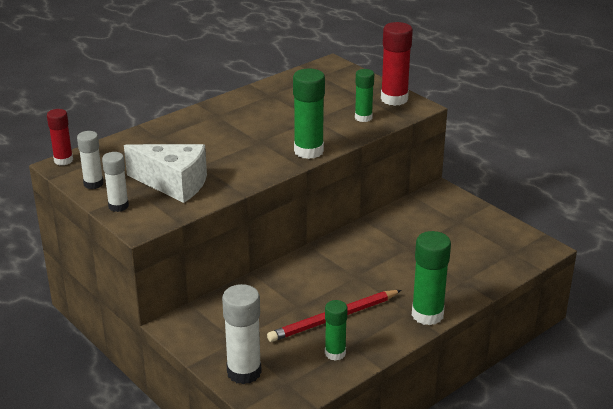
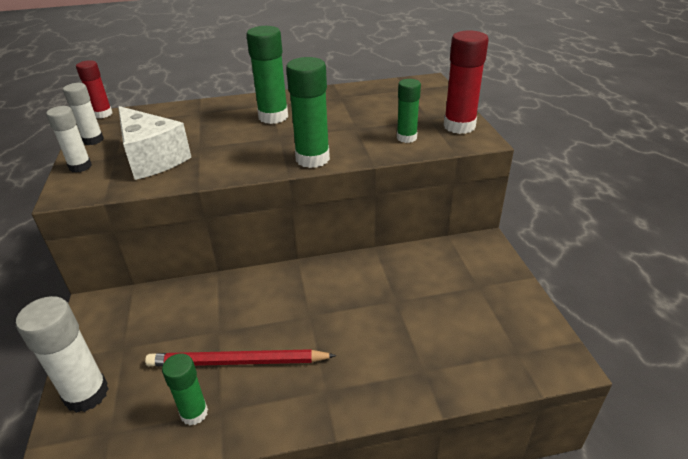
camera: 30 degrees right, 5 degrees up
(427, 315) = (342, 404): green glue stick -> green glue stick (273, 117)

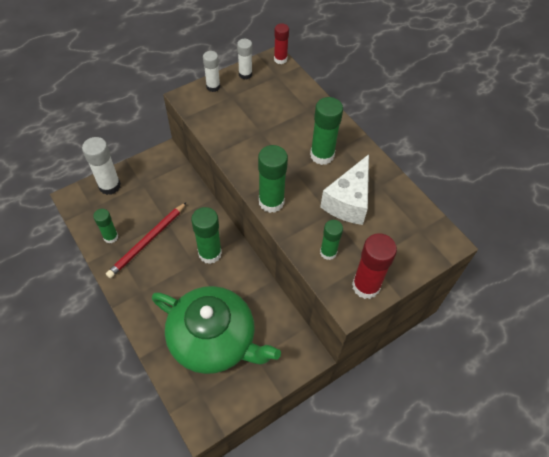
camera: 65 degrees right, 20 degrees up
(152, 158) = (236, 115): white cheese -> white cheese (348, 201)
(237, 362) = (147, 241): red pencil -> red pencil turned 120 degrees counterclockwise
(303, 295) = (210, 253): none -> green glue stick
(439, 320) = (214, 339): none -> green teapot

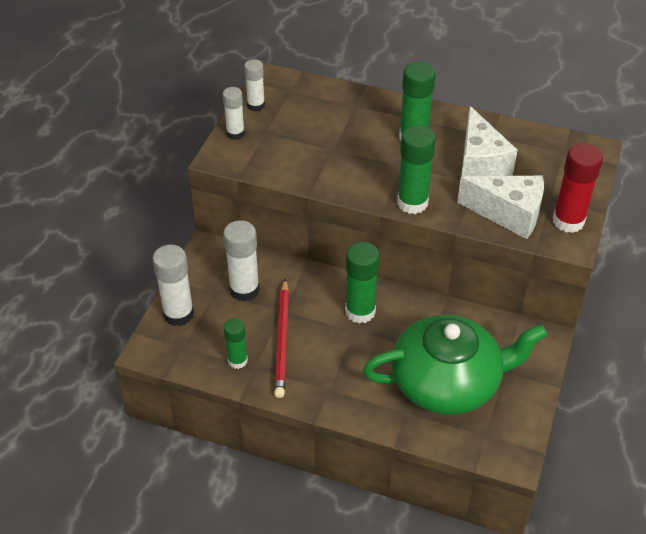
camera: 35 degrees left, 10 degrees down
(159, 194) = (244, 290): none -> white glue stick
(280, 59) = (276, 74): red glue stick -> none
(328, 252) = (508, 214): green glue stick -> white cheese

